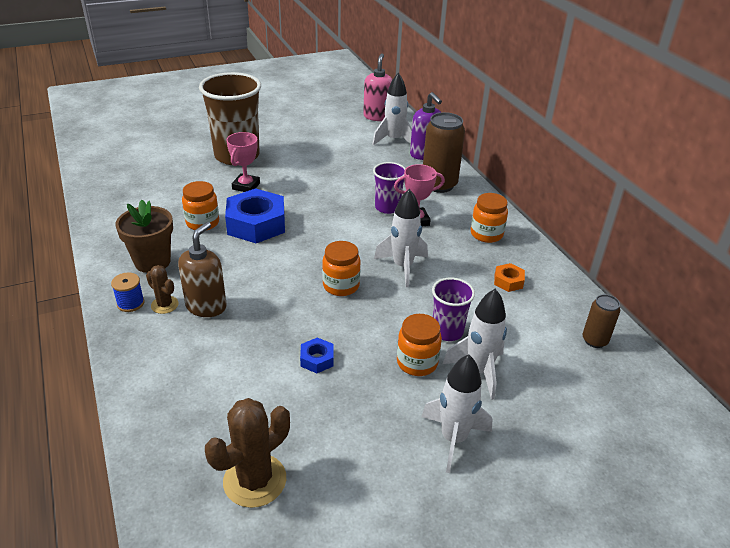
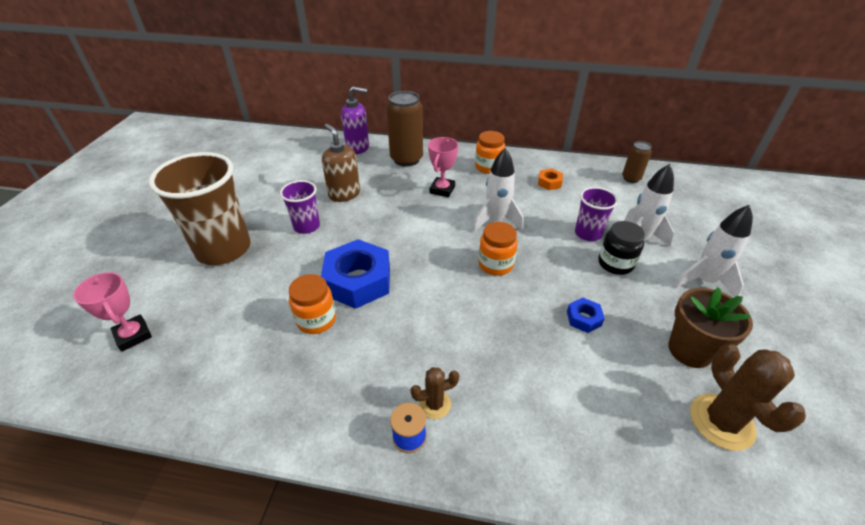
camera: 55 degrees left, 5 degrees up
(152, 262) = (348, 389): brown flower pot -> brown flower pot (690, 350)
(206, 306) = (461, 368): brown soap dispenser -> brown soap dispenser (344, 194)
(246, 186) = (286, 263): pink trophy -> pink trophy (133, 335)
(377, 116) = (272, 144): pink soap dispenser -> none
(387, 207) = (411, 195): purple cup -> purple cup (306, 226)
(394, 140) = (319, 152): white rocket -> none
(417, 362) = (615, 264): orange jar -> black jar

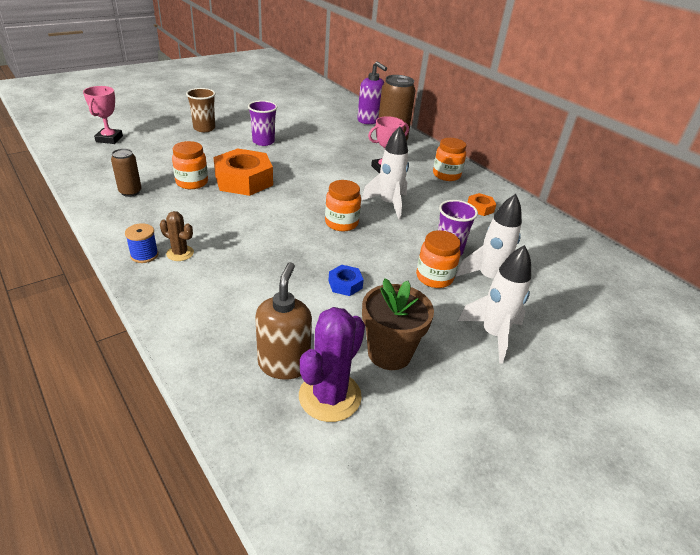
camera: 40 degrees right, 5 degrees down
(223, 249) = (204, 128): brown cup -> brown cup, size x0.52
(344, 194) = (314, 138): brown soap dispenser -> brown soap dispenser (284, 364)
(358, 281) = (243, 180): blue nut -> orange nut
(615, 264) = (434, 277): black jar -> orange jar
(631, 178) = (568, 245): brown can -> brown can (130, 192)
(721, 422) = (330, 396): brown cactus -> purple cactus

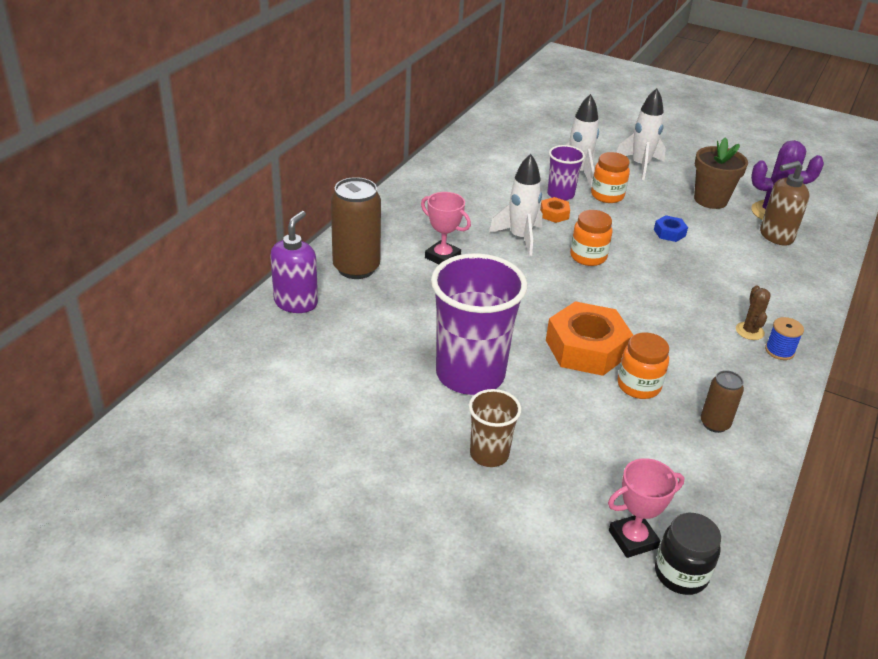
camera: 115 degrees left, 0 degrees up
(76, 141) = (681, 574): none -> black jar
(263, 141) = (470, 374): purple cup -> purple cup, size x1.94
(446, 175) = (412, 215): orange jar -> none
(480, 208) = (466, 187): orange nut -> orange nut (554, 214)

